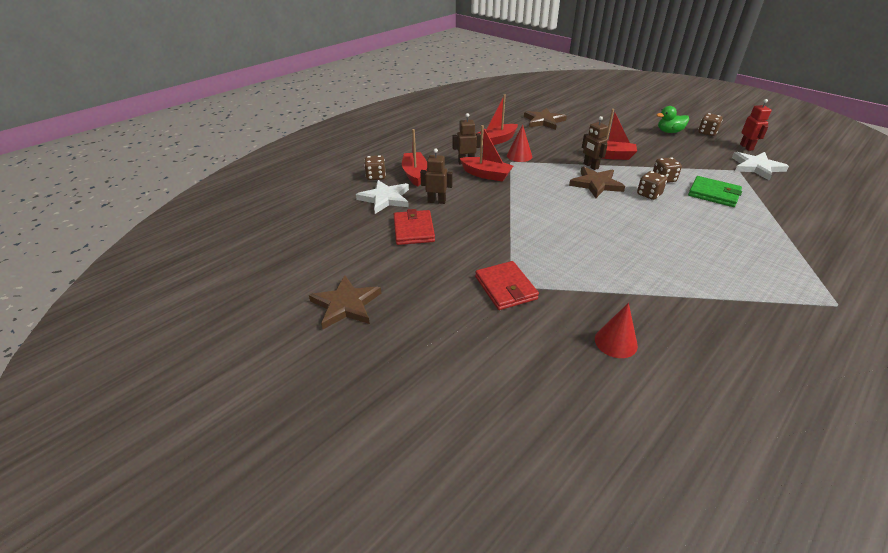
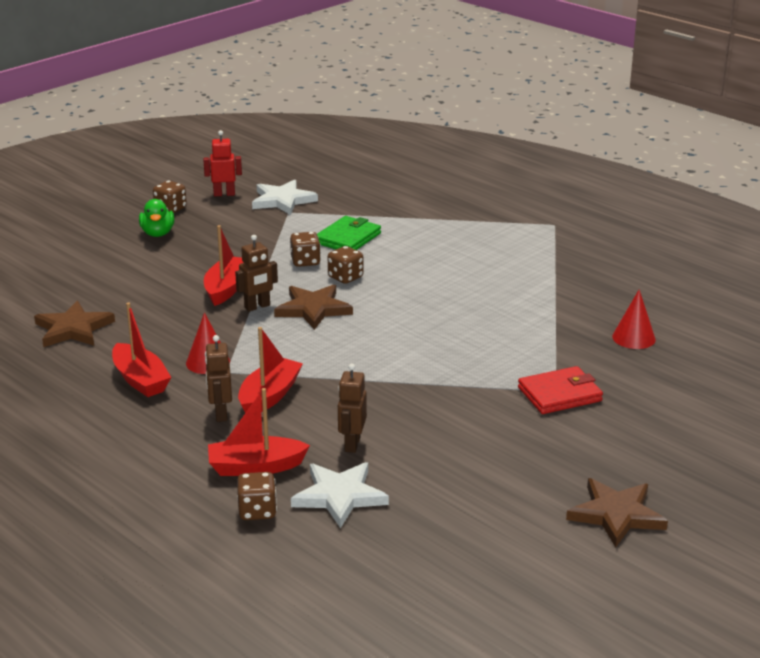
camera: 90 degrees left, 10 degrees down
(413, 230) = (435, 464): red wallet -> none

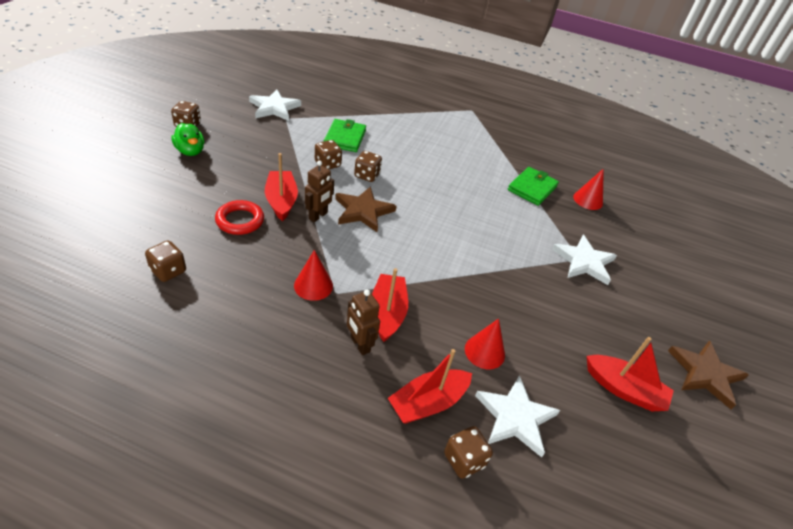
camera: 30 degrees left, 15 degrees up
(73, 329) = (168, 271): brown star -> brown dice
(140, 380) = (265, 320): red boat -> red boat (623, 389)
(169, 299) = (240, 220): none -> red ring
(224, 194) = (224, 106): red robot -> none
(352, 444) = (484, 351): brown robot -> red cone
(559, 394) = (584, 262): red wallet -> white star
(560, 316) = (532, 188): none -> green wallet

